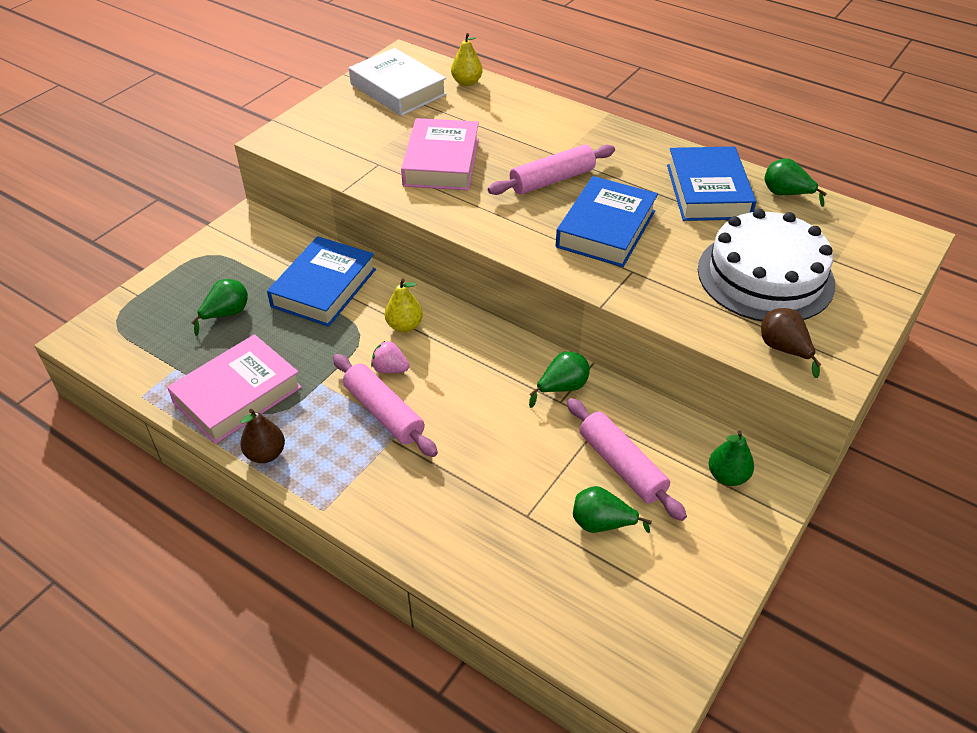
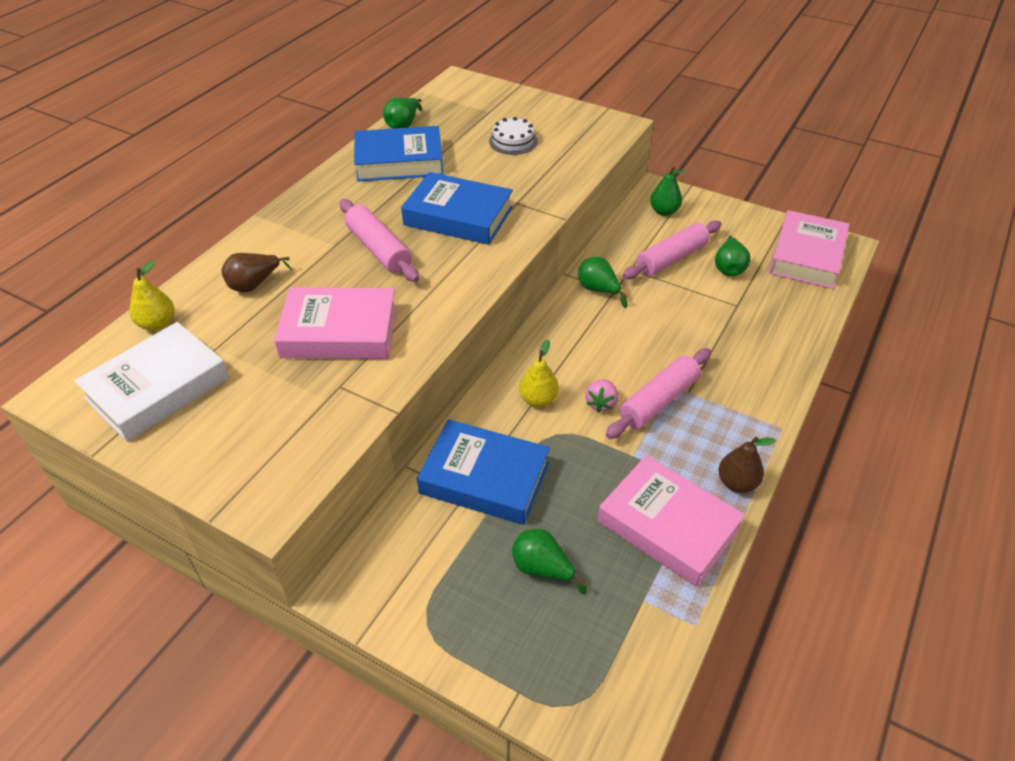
camera: 95 degrees left, 0 degrees up
(630, 629) = (806, 256): none -> pink book
(765, 276) = (513, 141): white cake -> white cake, size x0.46
(784, 349) = (594, 139): brown pear -> brown pear (254, 285)

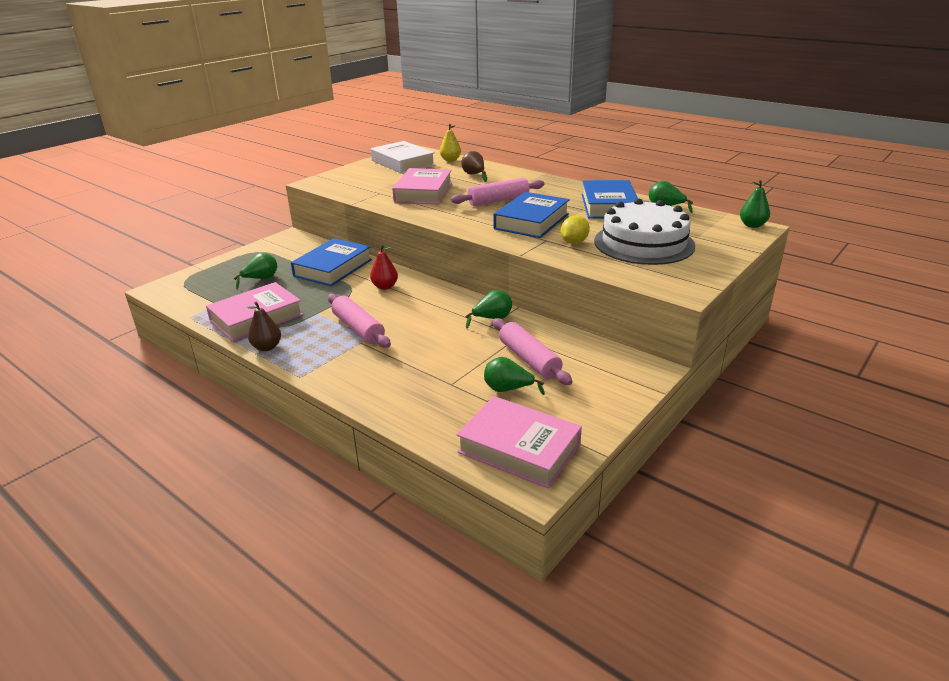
camera: 100 degrees right, 15 degrees down
(513, 141) = (643, 243): white cake -> white cake, size x2.20
(520, 183) = (574, 242): none -> yellow lemon
(538, 399) = (385, 287): yellow pear -> red pear
(601, 403) = (369, 307): pink strawberry -> none
(664, 211) = (610, 367): green pear -> green pear (752, 225)

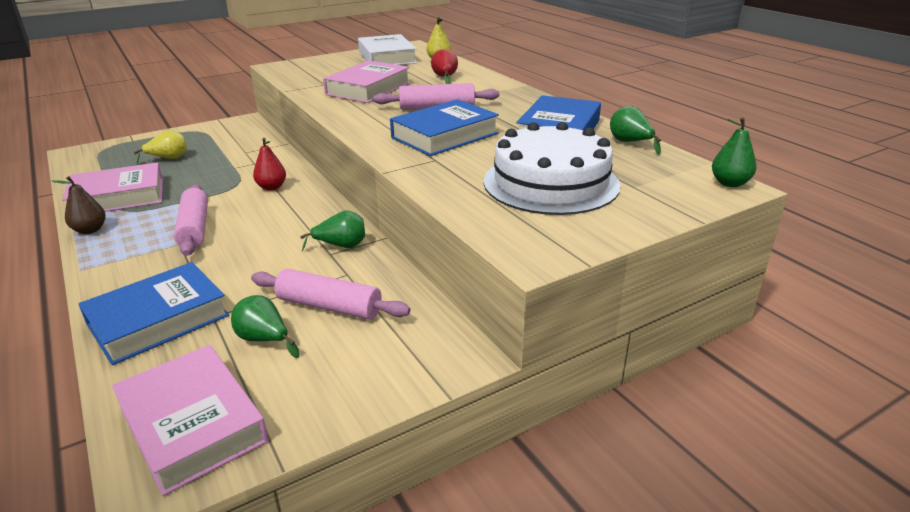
camera: 20 degrees right, 0 degrees up
(261, 279) = (169, 159): green pear -> yellow pear
(333, 268) = (245, 158): blue book -> blue book (158, 320)
(474, 175) = (445, 78): brown pear -> red pear
(529, 359) = (329, 306): pink rolling pin -> pink rolling pin turned 60 degrees counterclockwise
(574, 242) = (464, 167): yellow lemon -> none

